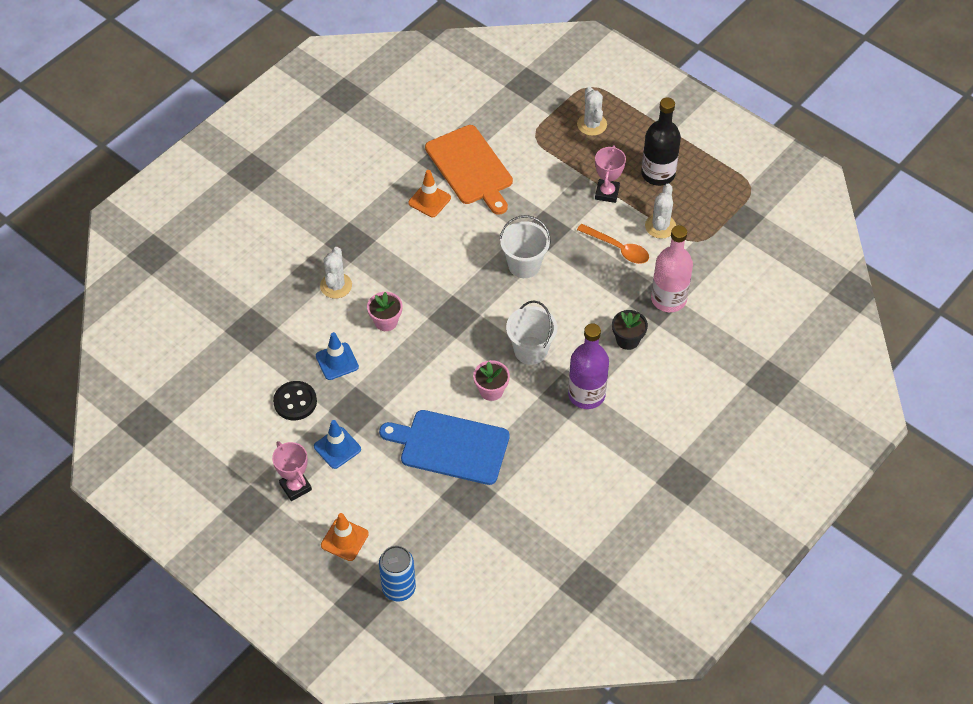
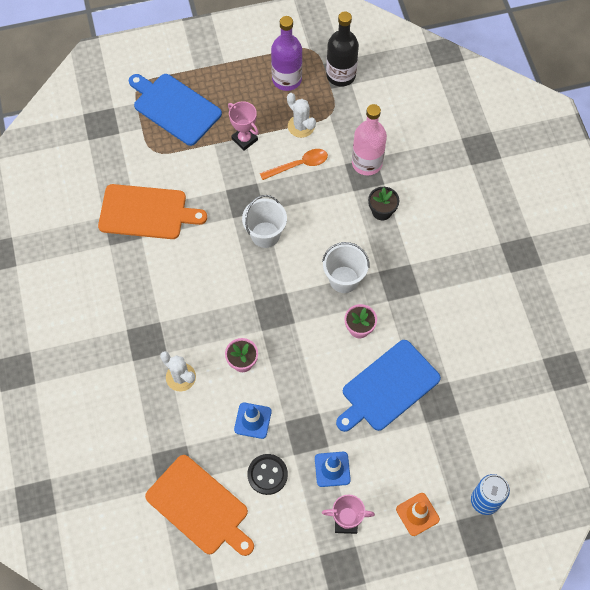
camera: 55 degrees left, 10 degrees up
(229, 370) = (200, 507): none -> orange cutting board
(429, 200) = (153, 260): orange traffic cone -> none
(586, 394) = (408, 268): purple bottle -> purple bottle (287, 79)
(592, 124) = (175, 108): white cactus -> blue cutting board
(658, 174) = (254, 97): black bottle -> black bottle (341, 75)

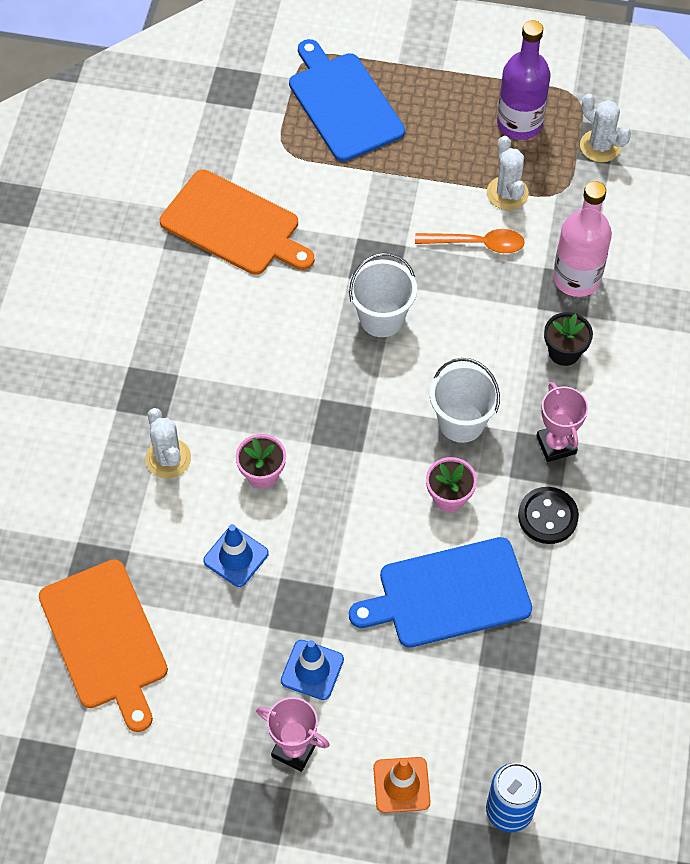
camera: 25 degrees right, 5 degrees down
(244, 139) = (418, 181): pink trophy -> pink trophy (556, 445)
(267, 474) = (218, 637): black button -> black button (548, 516)
(341, 75) = (600, 146): black bottle -> white cactus

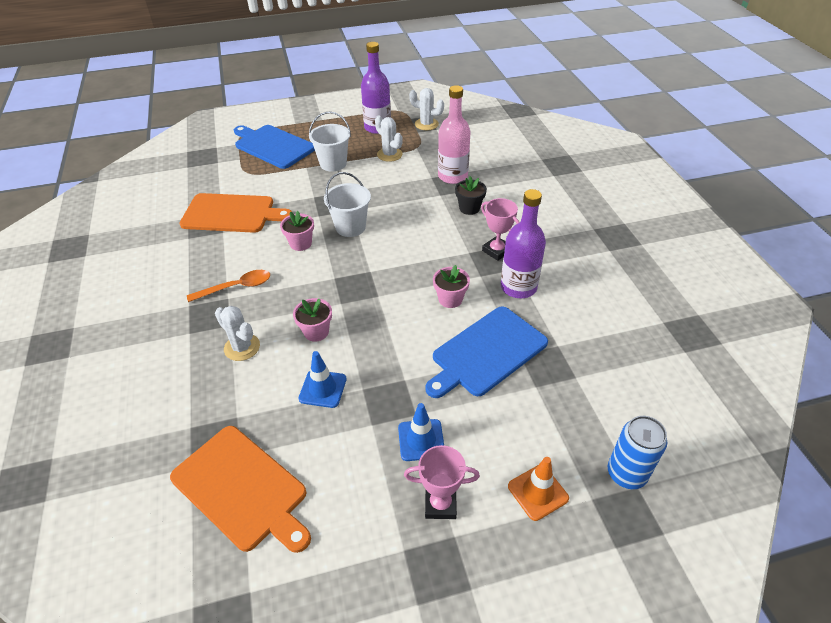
camera: 25 degrees left, 15 degrees down
(303, 320) = (300, 243): none -> pink flower pot
(461, 422) = (432, 259): white bucket -> white bucket (333, 164)
(477, 244) = (386, 179): orange spoon -> orange spoon (236, 287)
(548, 516) = (518, 287): black button -> purple bottle

